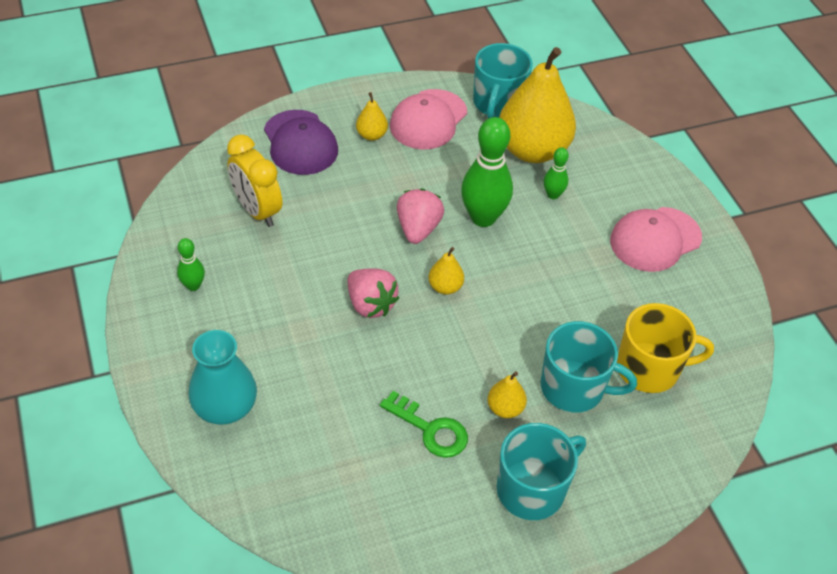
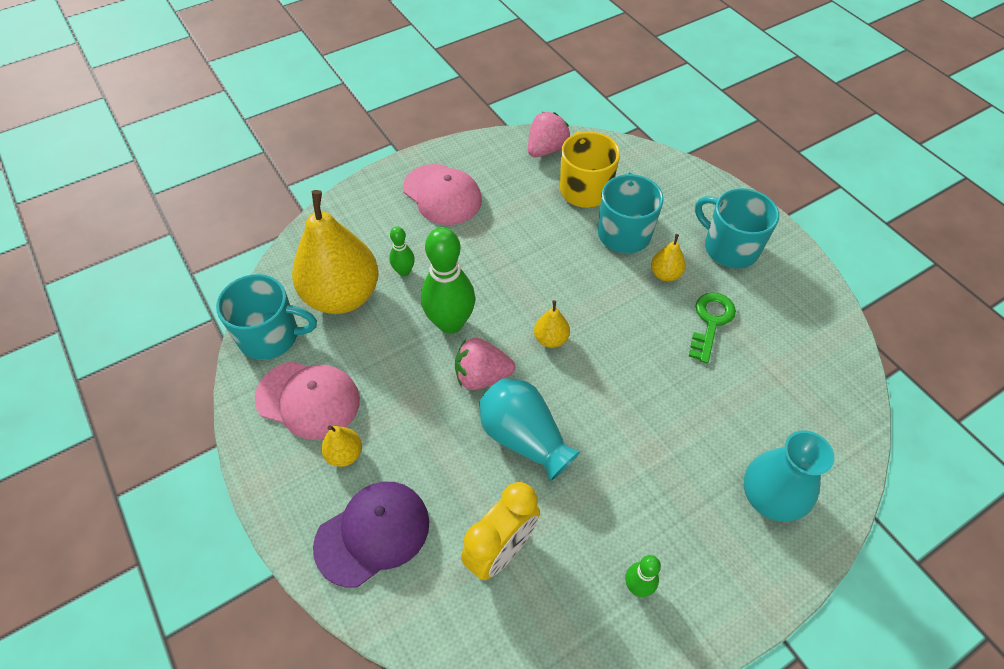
camera: 100 degrees left, 5 degrees up
(347, 244) = (524, 437): none -> turquoise vase
(370, 304) = (595, 397): pink strawberry -> pink strawberry (546, 149)

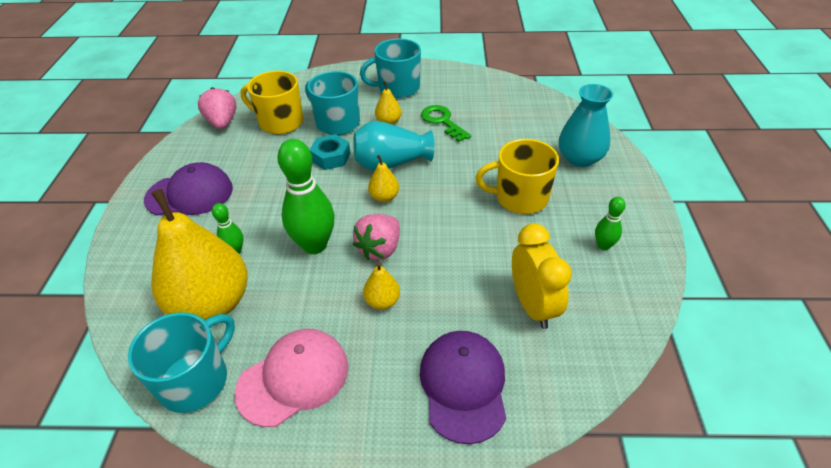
camera: 55 degrees left, 10 degrees down
(344, 454) = (372, 373): yellow pear -> yellow pear (382, 301)
(442, 195) = (190, 194): pink cap -> purple cap
(524, 437) = (451, 249): turquoise vase -> turquoise vase (391, 163)
(570, 261) = (331, 157): none -> turquoise nut
(648, 463) = (520, 198): none -> yellow mug

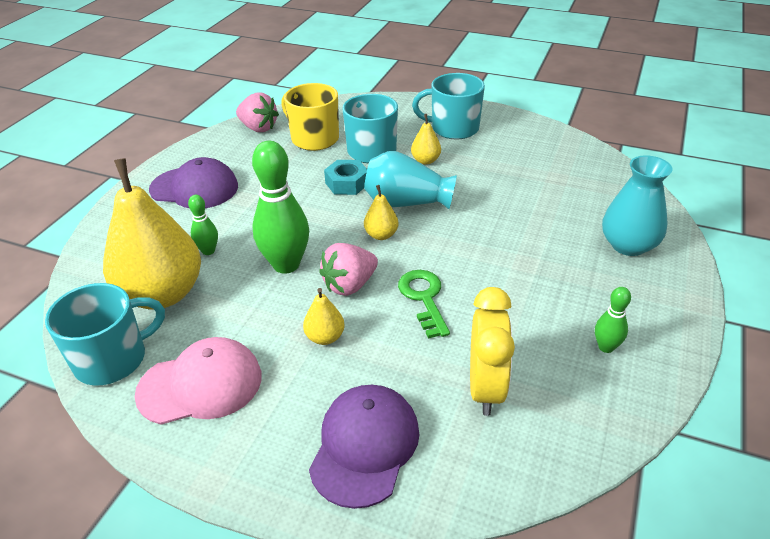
camera: 20 degrees right, 5 degrees down
(222, 122) = (258, 128): pink strawberry -> pink strawberry turned 120 degrees clockwise
(442, 121) = (485, 172): green key -> green key (424, 298)
(520, 198) = (532, 271): yellow mug -> none

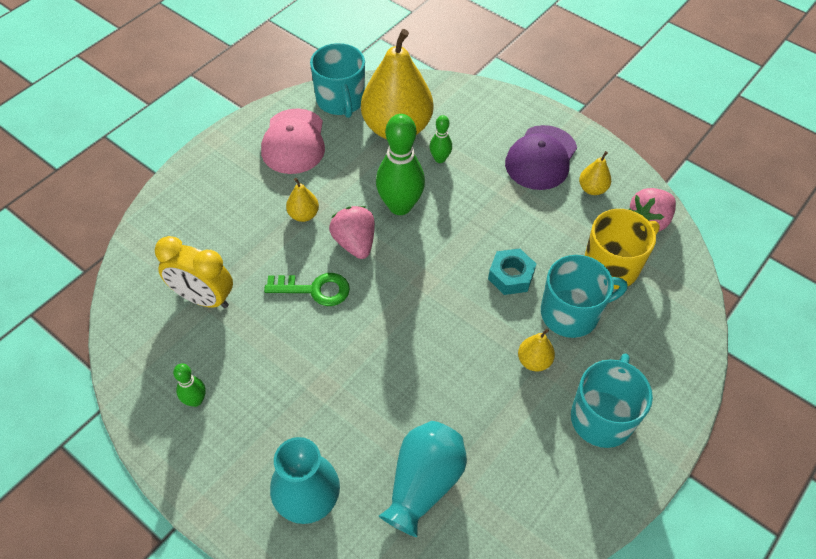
camera: 105 degrees right, 15 degrees up
(365, 446) = (197, 215): purple cap -> none
(381, 235) = (413, 282): yellow pear -> yellow pear (592, 189)
(406, 203) = (458, 318): turquoise vase -> turquoise vase (423, 483)

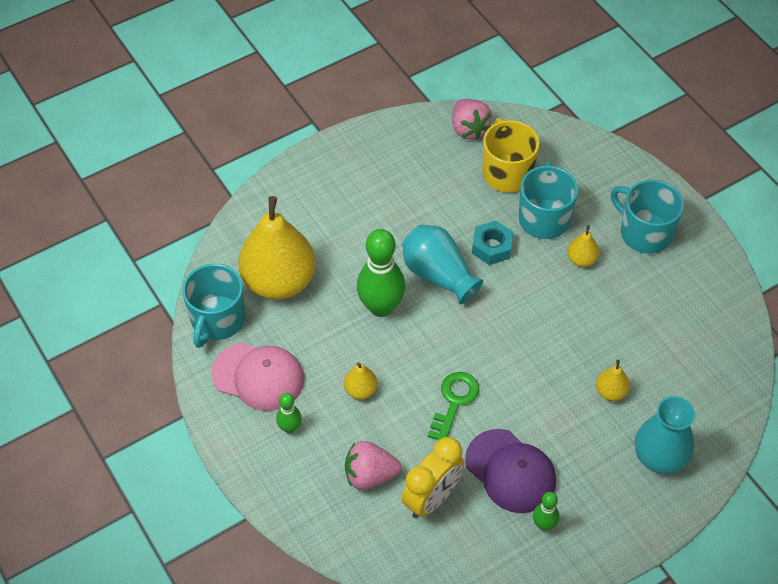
camera: 70 degrees left, 0 degrees up
(340, 100) = (217, 320): turquoise mug -> turquoise mug turned 105 degrees clockwise
(355, 243) = (411, 356): pink strawberry -> pink strawberry (370, 475)
(423, 483) = (669, 370): turquoise vase -> turquoise vase (438, 274)
(440, 159) = (335, 258): green bowling pin -> green bowling pin (290, 428)
(541, 158) = (367, 179): purple cap -> purple cap (510, 471)
(592, 189) = (419, 155): yellow pear -> yellow pear (610, 392)

